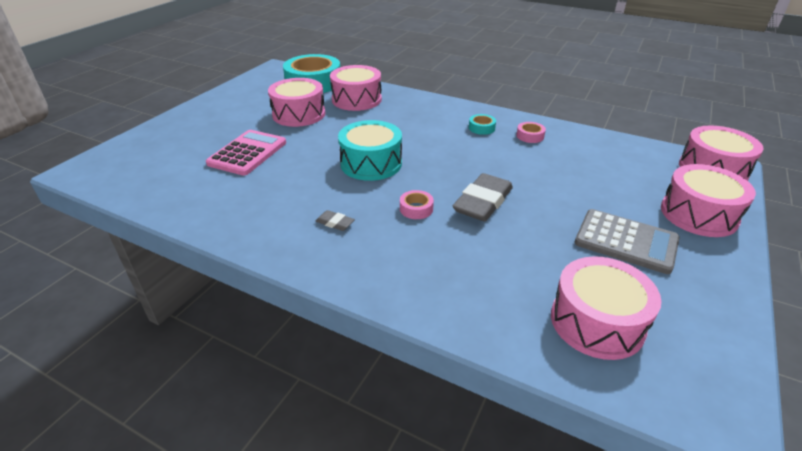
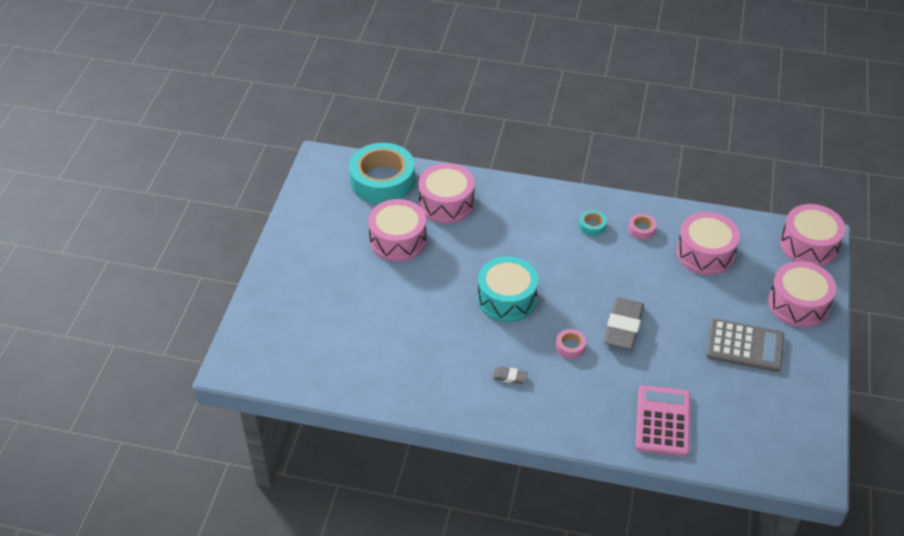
camera: 15 degrees left, 10 degrees up
(247, 153) = (381, 309): pink calculator -> pink calculator (662, 421)
(597, 322) = (733, 425): pink drum -> pink drum (705, 253)

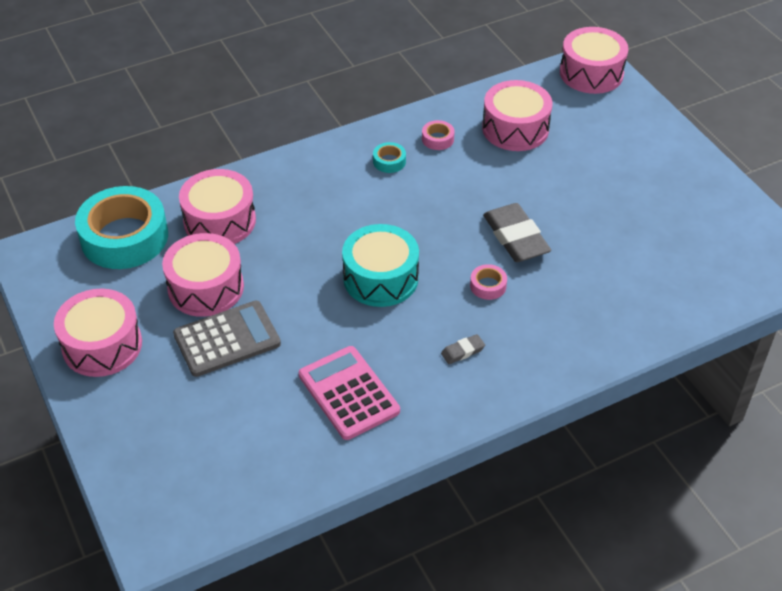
camera: 40 degrees left, 0 degrees up
(662, 421) = (638, 300): pink calculator -> pink calculator (348, 393)
(745, 346) = (633, 190): grey calculator -> grey calculator (227, 339)
(798, 304) = (636, 128): pink drum -> pink drum (102, 345)

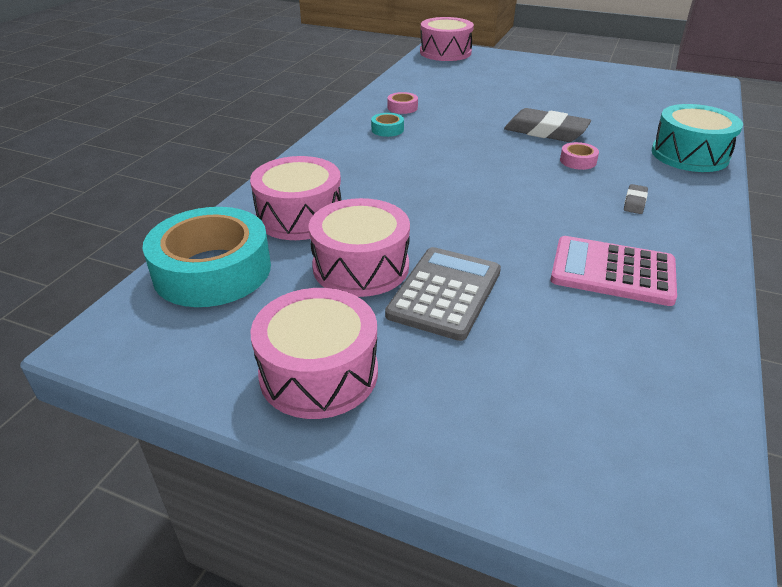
camera: 40 degrees left, 10 degrees down
(380, 278) = (499, 190): turquoise drum -> turquoise drum (689, 155)
(515, 129) = (445, 86): pink drum -> none

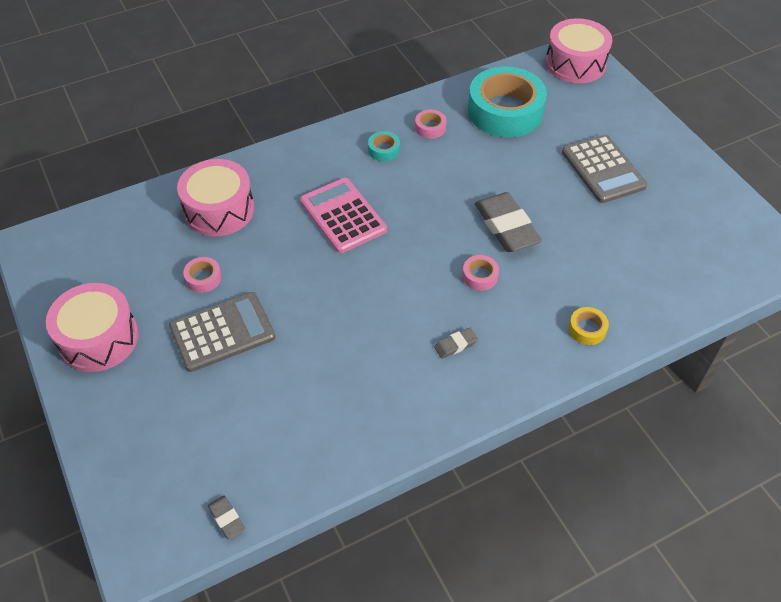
camera: 40 degrees right, 15 degrees up
(212, 270) = (126, 226): turquoise tape -> turquoise tape (505, 111)
(361, 266) = (203, 278): pink drum -> pink tape
(550, 86) = (603, 169): none -> grey calculator
(612, 272) = (342, 389): pink calculator -> pink calculator (343, 216)
(689, 155) = (587, 329): turquoise drum -> yellow tape
(704, 431) = (226, 518): none -> grey eraser

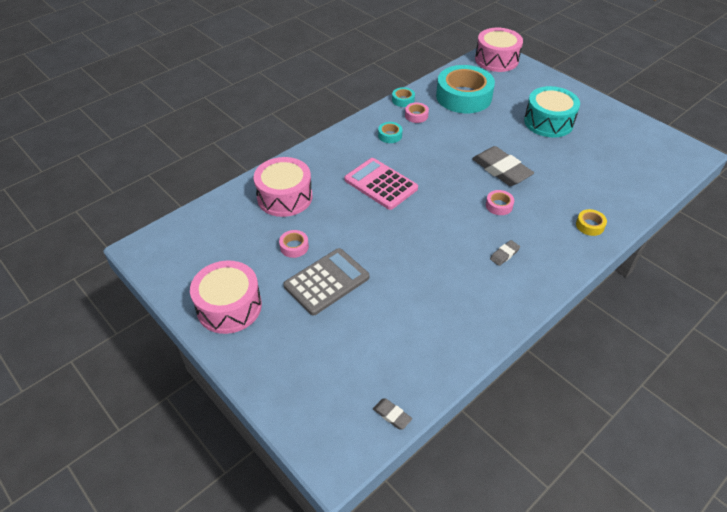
camera: 15 degrees left, 5 degrees down
(423, 102) = (403, 100): none -> turquoise tape
(603, 169) = (548, 122): grey calculator -> turquoise drum

